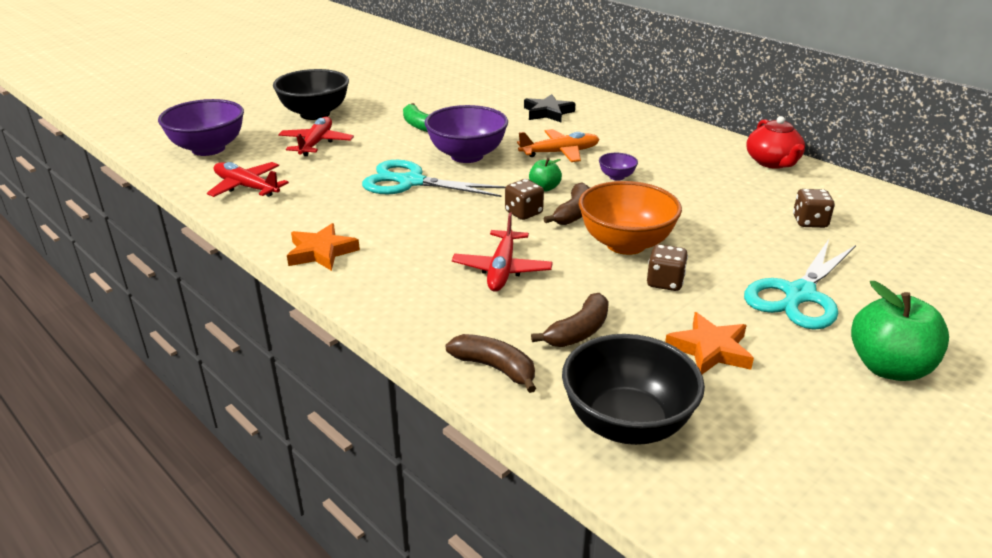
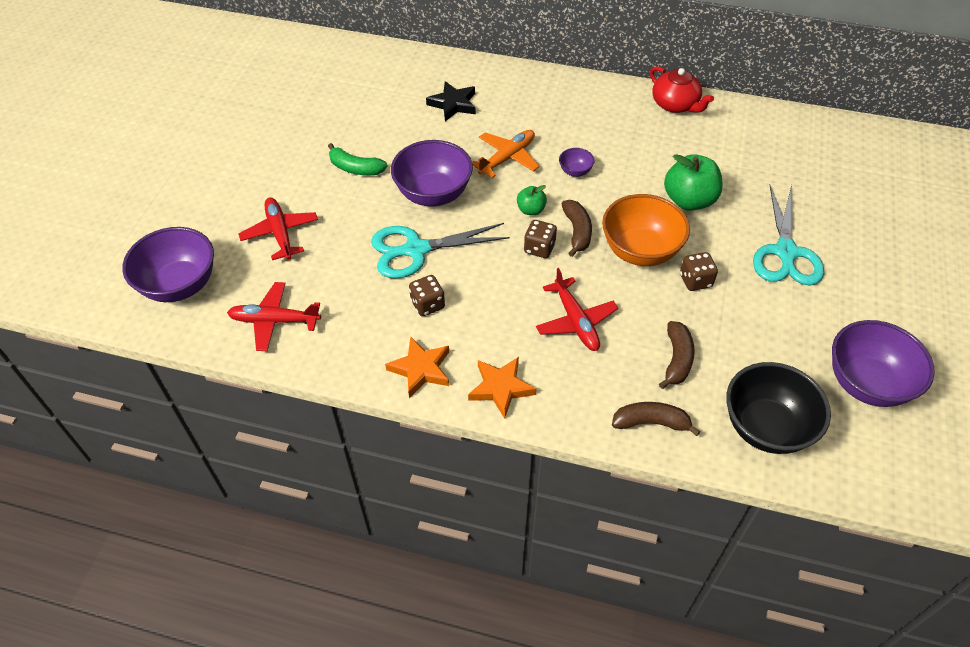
camera: 30 degrees left, 20 degrees up
(315, 114) = (236, 190): black bowl -> none
(710, 349) = (768, 334): orange star -> orange star (501, 388)
(804, 437) = (866, 383): none -> purple bowl
(809, 222) = (744, 168): brown dice -> brown dice (427, 304)
(888, 367) = (875, 298): green apple -> green apple (689, 200)

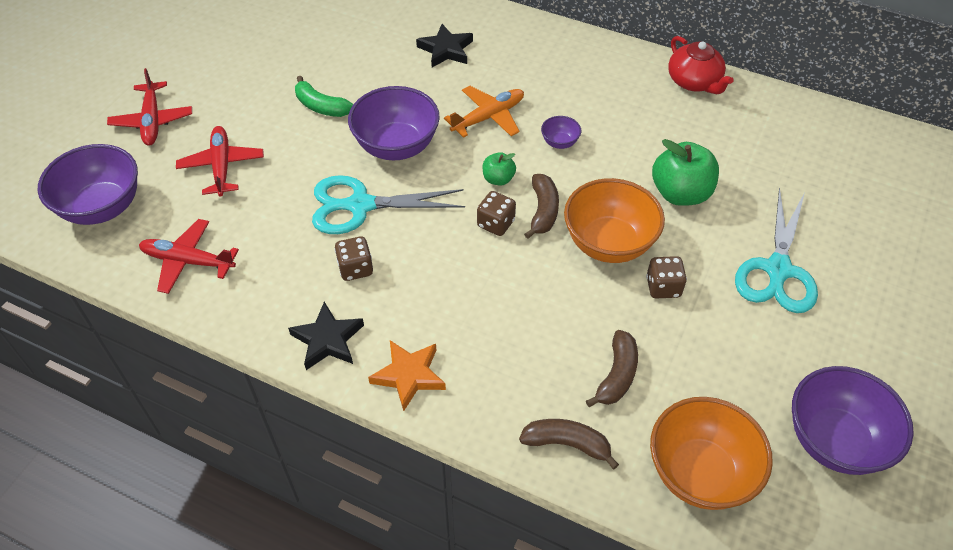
camera: 10 degrees right, 0 degrees up
(421, 369) = (328, 340): orange star -> black star
(575, 321) = (513, 312): red plane -> red plane (152, 120)
(766, 427) = (700, 472): black bowl -> orange bowl

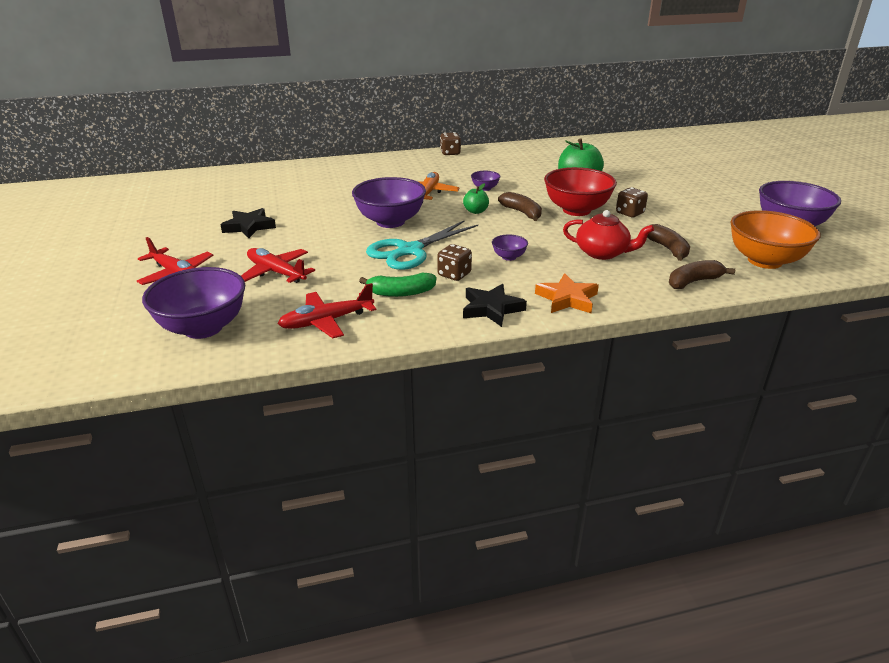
camera: 40 degrees left, 20 degrees down
(321, 106) = (308, 224): green banana -> green banana (401, 293)
(436, 276) = (509, 257): none -> purple bowl
(446, 50) = (354, 179): black star -> black star (249, 227)
(495, 223) = (505, 226): brown dice -> brown dice (450, 153)
(608, 243) = (576, 210): orange bowl -> red bowl
(694, 82) = (515, 149): red teapot -> red teapot (602, 253)
(777, 270) = (666, 189): turquoise scissors -> none

